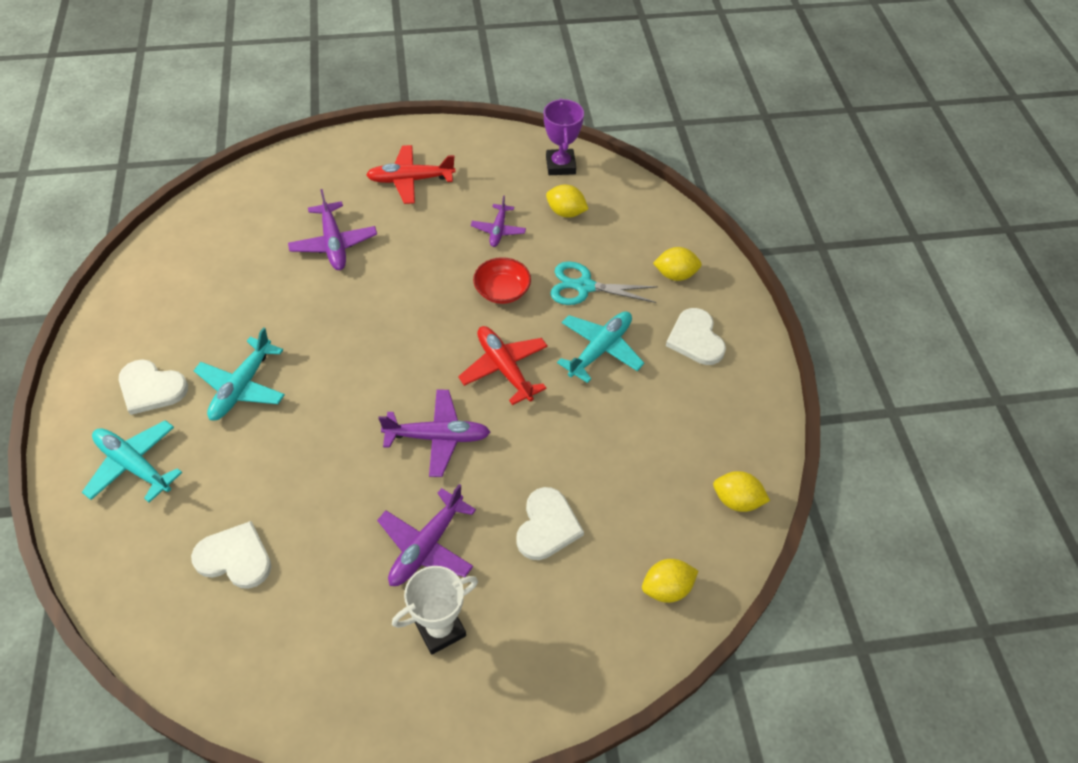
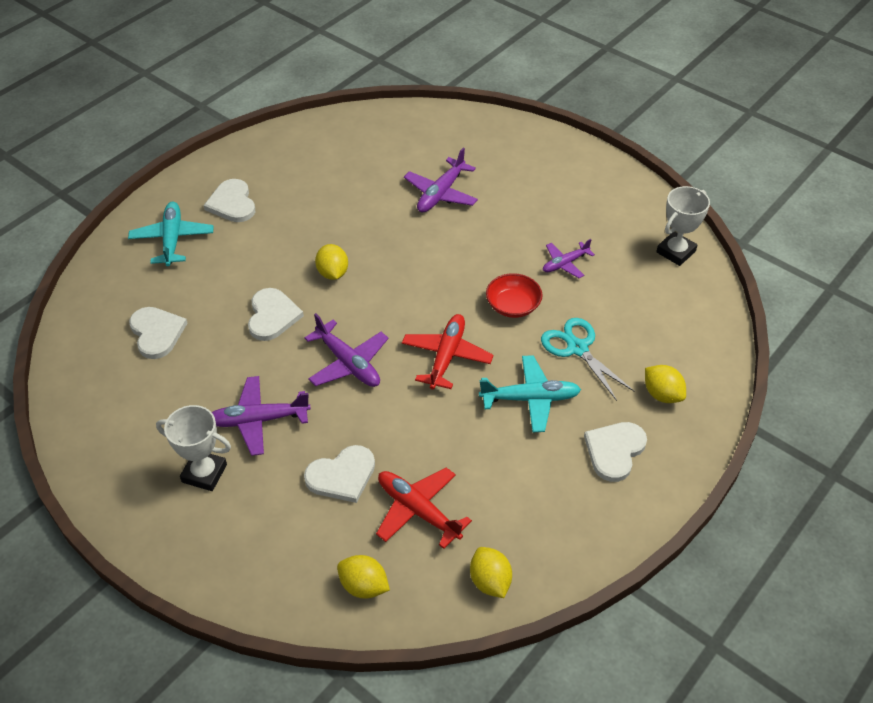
camera: 50 degrees right, 5 degrees down
(242, 387) = (278, 240): turquoise plane -> none
(323, 453) = (272, 316): none -> white heart
(410, 180) = (546, 187): red plane -> red plane (418, 510)
(560, 165) = (676, 252): purple trophy -> white trophy
(566, 212) = (634, 287): yellow lemon -> yellow lemon (332, 273)

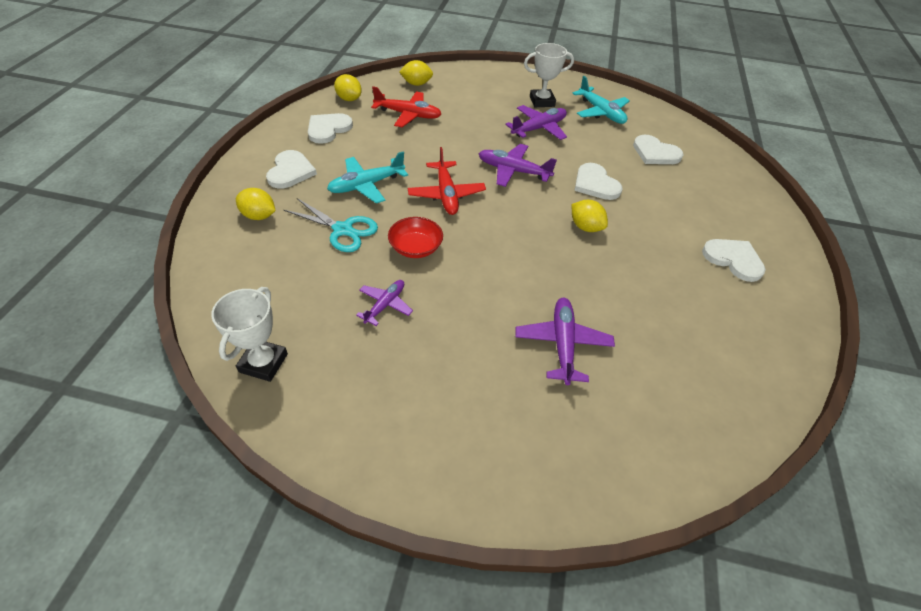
camera: 150 degrees right, 0 degrees up
(172, 239) = (733, 213): turquoise plane -> turquoise plane (601, 112)
(342, 476) = (464, 118): white heart -> white heart (328, 129)

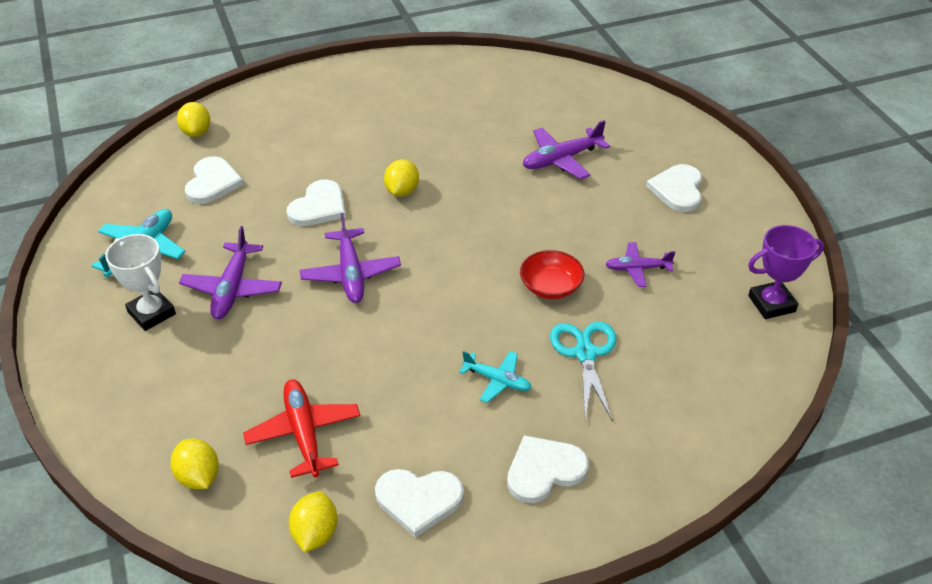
camera: 120 degrees left, 5 degrees down
(259, 216) = (642, 438): yellow lemon -> yellow lemon (196, 132)
(263, 363) = (771, 304): white trophy -> purple trophy
(366, 185) = (497, 380): turquoise plane -> turquoise plane, size x0.64
(446, 194) = (447, 306): red plane -> none
(539, 128) = (232, 289): purple plane -> purple plane turned 105 degrees counterclockwise
(733, 260) = (363, 101): white heart -> white heart (678, 190)

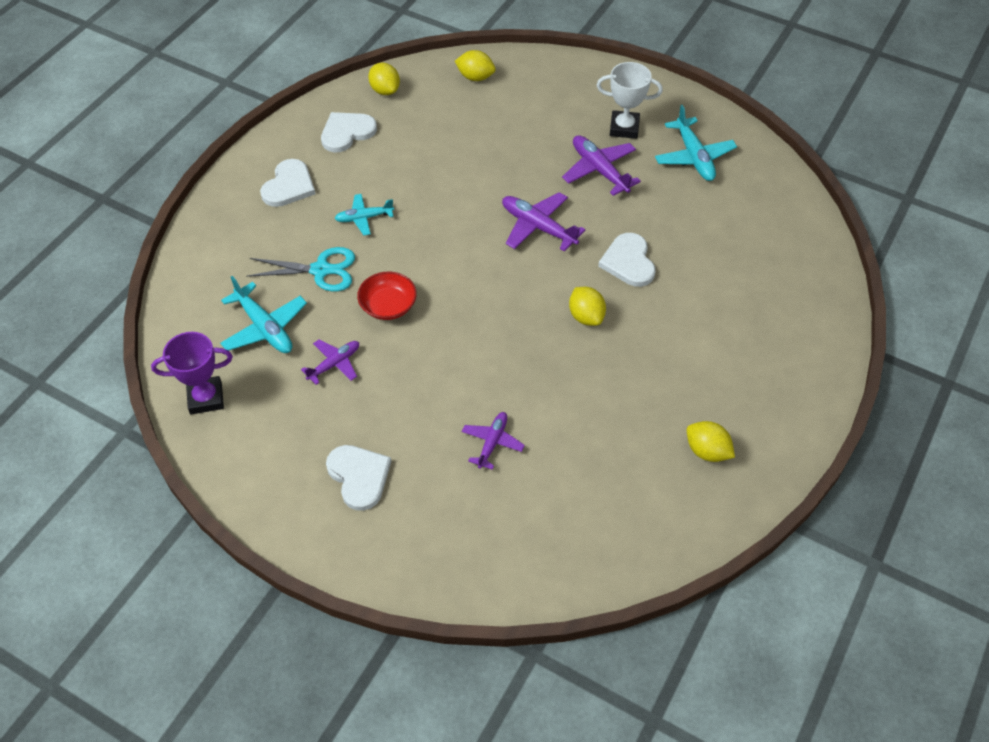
camera: 140 degrees right, 10 degrees up
(196, 132) = (813, 263): yellow lemon -> yellow lemon (707, 451)
(212, 182) = (730, 230): white heart -> none
(304, 433) = (447, 125): red plane -> none
(561, 159) = (492, 442): purple plane -> purple plane, size x0.64
(585, 353) = (321, 270): turquoise scissors -> turquoise scissors turned 45 degrees counterclockwise
(679, 332) = (265, 328): none -> turquoise plane
(771, 304) = (206, 398): purple trophy -> purple trophy turned 45 degrees clockwise

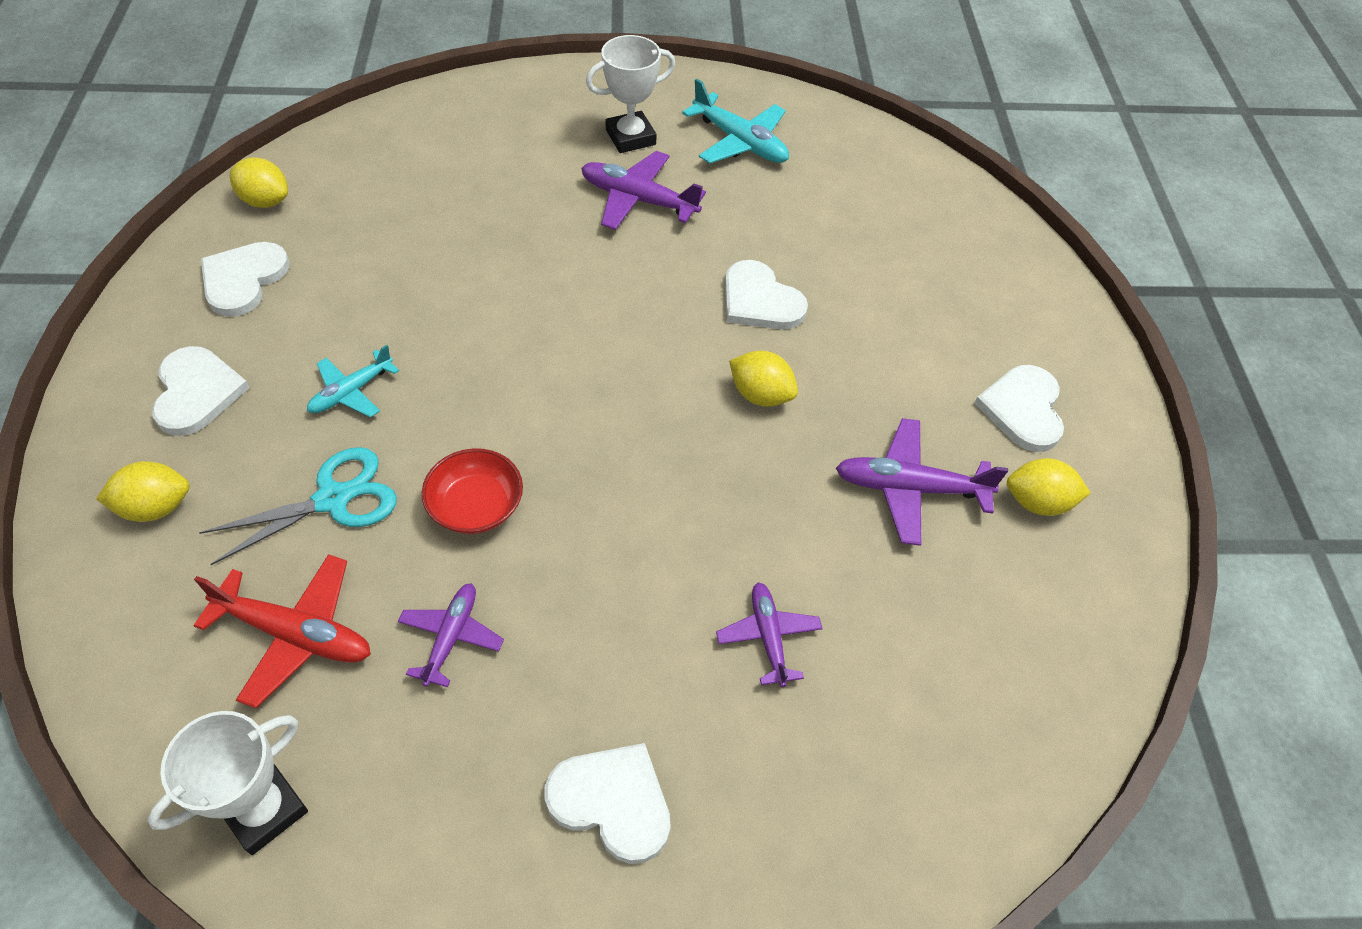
camera: 35 degrees left, 0 degrees up
(206, 398) = (264, 810): purple trophy -> white trophy
(265, 328) = (296, 634): turquoise plane -> red plane
(475, 77) = (388, 140): yellow lemon -> yellow lemon (155, 507)
(538, 227) = (612, 303): purple plane -> purple plane (909, 488)
(744, 396) = (1023, 409): none -> white heart

